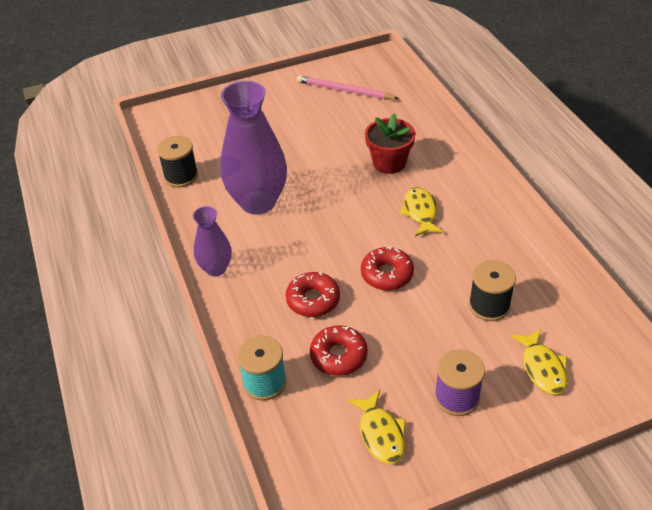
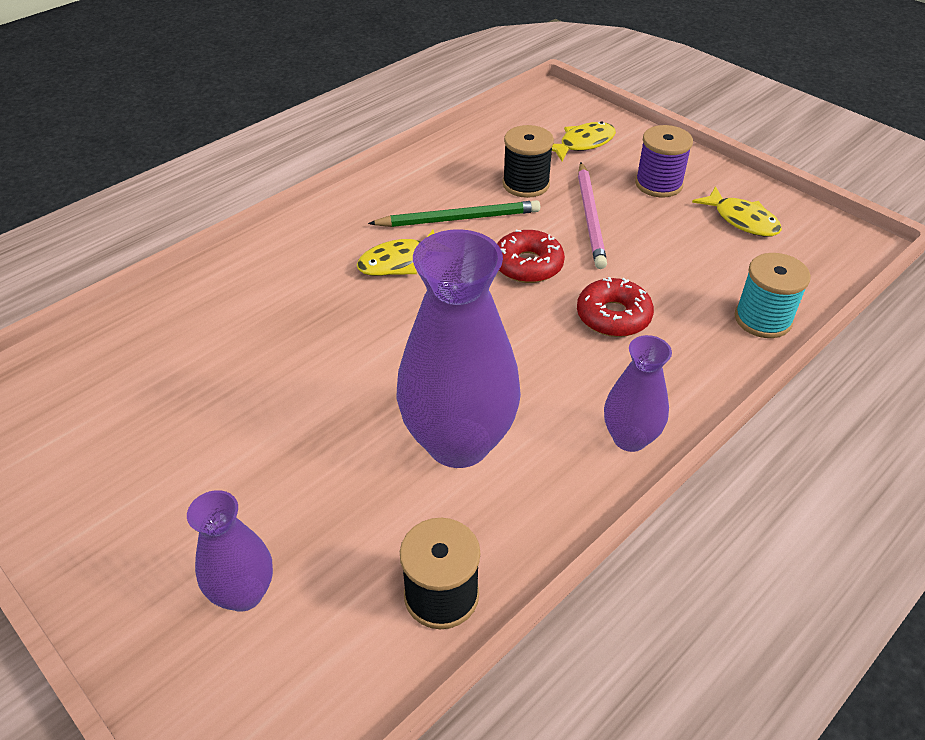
camera: 115 degrees left, 0 degrees up
(224, 124) = (244, 593): none -> purple vase
(338, 356) = (677, 272): red donut -> none
(344, 91) = (95, 425): pink pencil -> pink pencil (590, 217)
(381, 433) = (742, 220): yellow fish -> yellow fish turned 90 degrees clockwise
(389, 163) = (300, 315): red flower pot -> none
(457, 253) = (458, 218): none -> green pencil

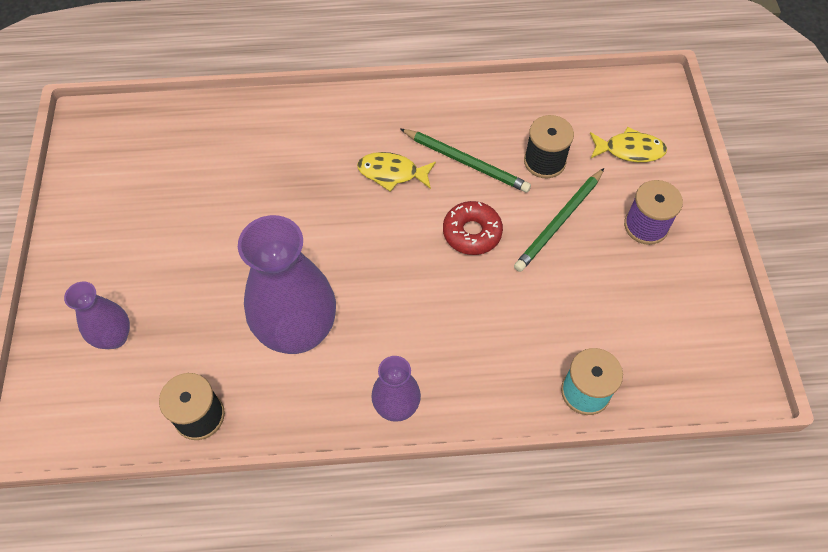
camera: 40 degrees right, 15 degrees up
(590, 217) = (559, 222): pink pencil -> green pencil
(613, 316) = (484, 313): red donut -> none
(742, 220) = (673, 301): yellow fish -> none

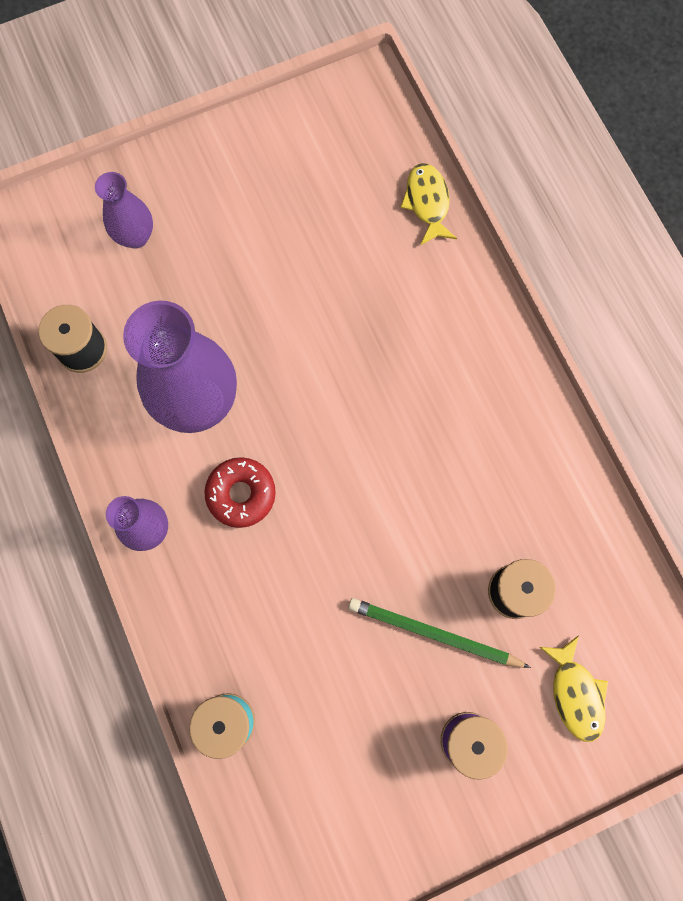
camera: 70 degrees right, 15 degrees up
(392, 173) = (427, 422): yellow fish -> yellow fish (427, 203)
(466, 162) = (476, 499): green pencil -> none
(472, 233) = (381, 538): red donut -> red donut (241, 494)

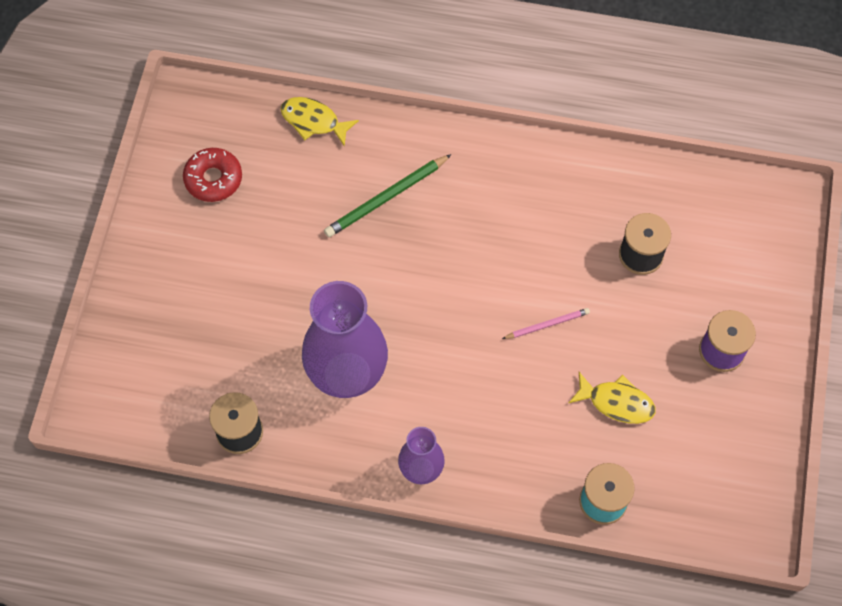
camera: 55 degrees left, 10 degrees down
(135, 236) = (176, 336): purple vase -> none
(241, 494) = (441, 388): red donut -> red donut (213, 179)
(374, 549) = (547, 324): none -> pink pencil
(434, 634) = (634, 325): green pencil -> green pencil (386, 198)
(575, 693) = (735, 263): yellow fish -> yellow fish (616, 402)

